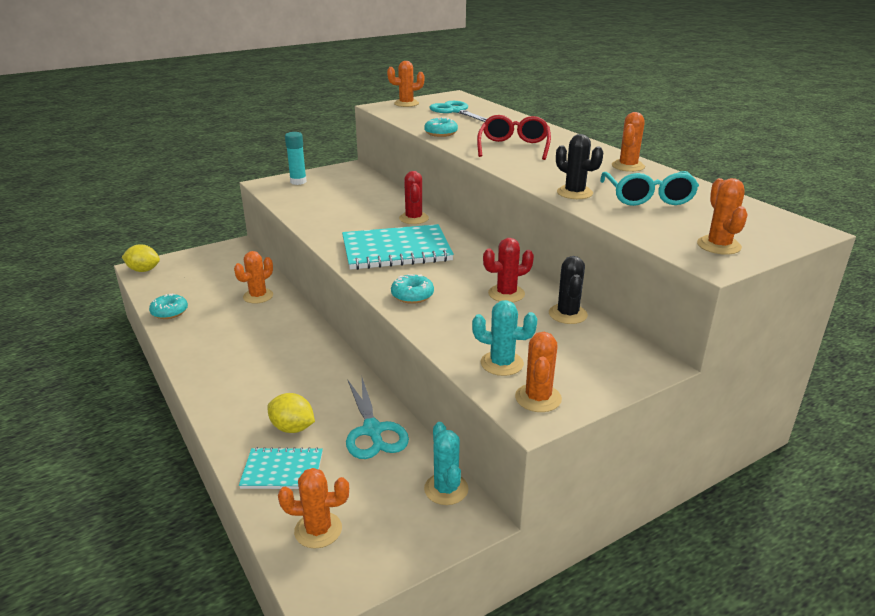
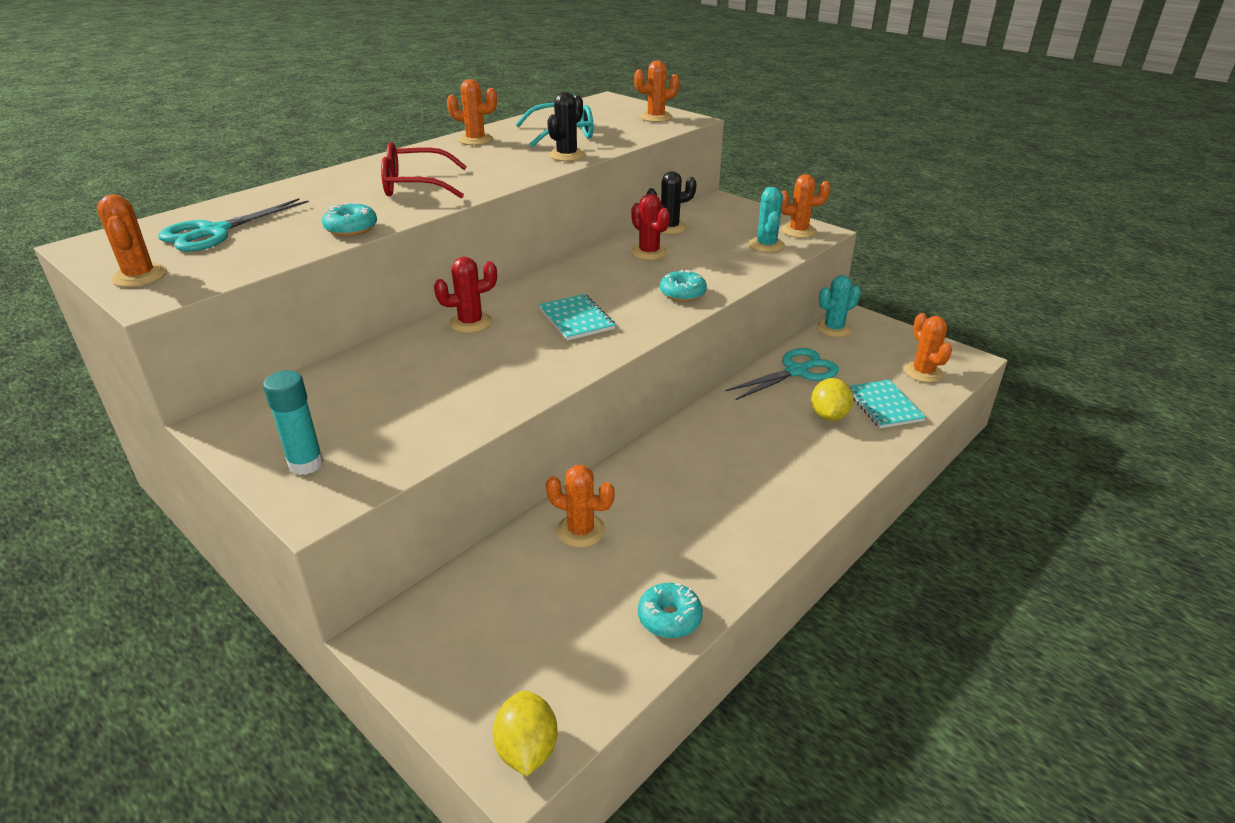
camera: 105 degrees left, 5 degrees up
(396, 250) = (576, 319): turquoise notebook -> turquoise notebook, size x0.55

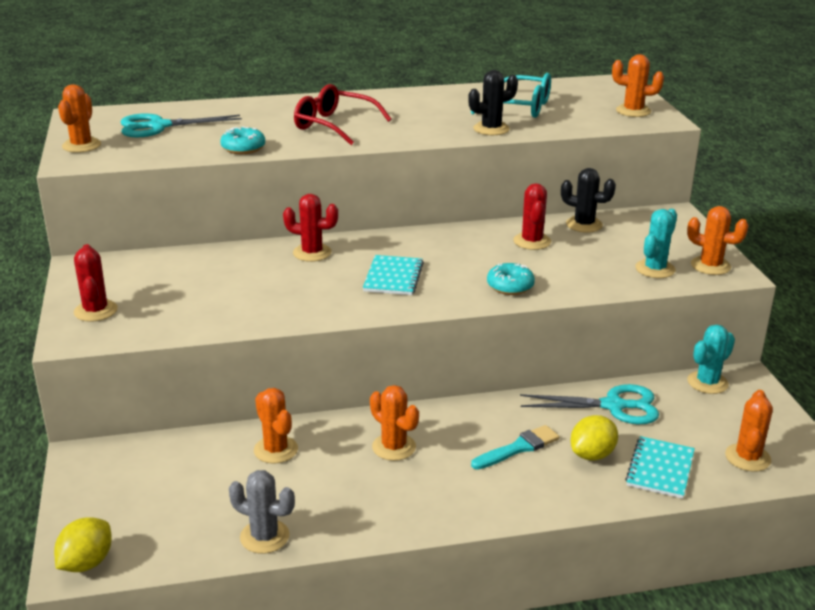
camera: 35 degrees right, 5 degrees down
(306, 464) = (95, 311): turquoise glue stick -> red cactus
(475, 140) = (437, 96): orange cactus -> orange cactus (394, 447)
(669, 618) = (264, 537): turquoise donut -> grey cactus
(773, 434) = (518, 448): none -> turquoise brush
(833, 329) = (707, 382): turquoise cactus -> turquoise cactus turned 45 degrees counterclockwise

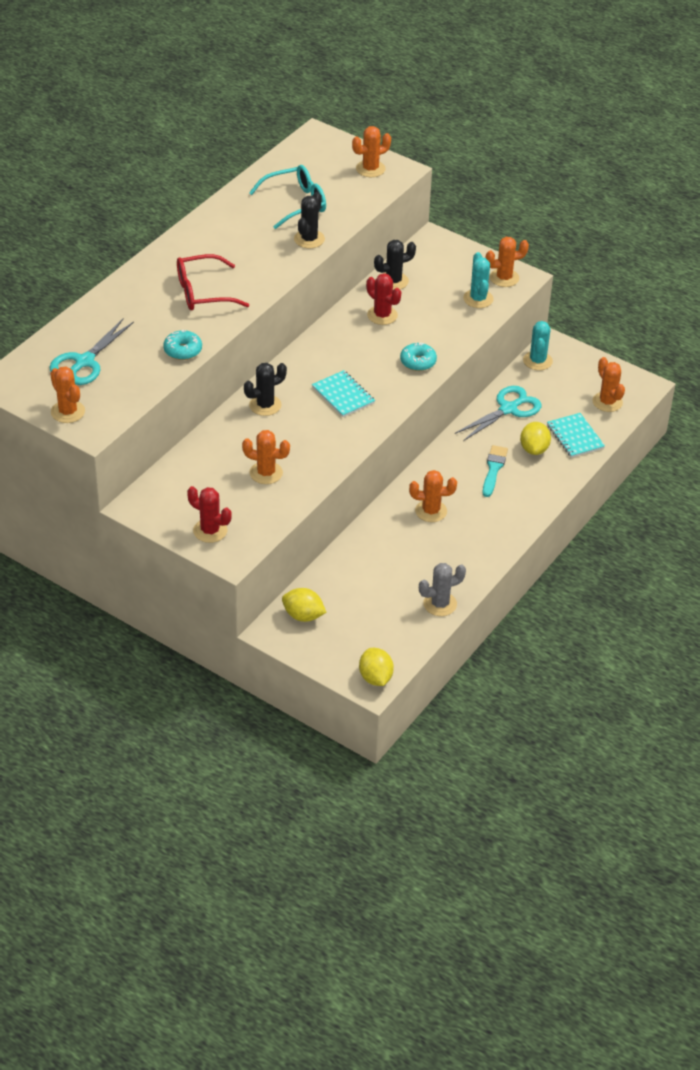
camera: 45 degrees left, 15 degrees up
(128, 461) = (303, 616): none -> yellow lemon
(276, 450) = (372, 555): orange cactus -> orange cactus (266, 473)
(312, 253) = (265, 405): red cactus -> black cactus

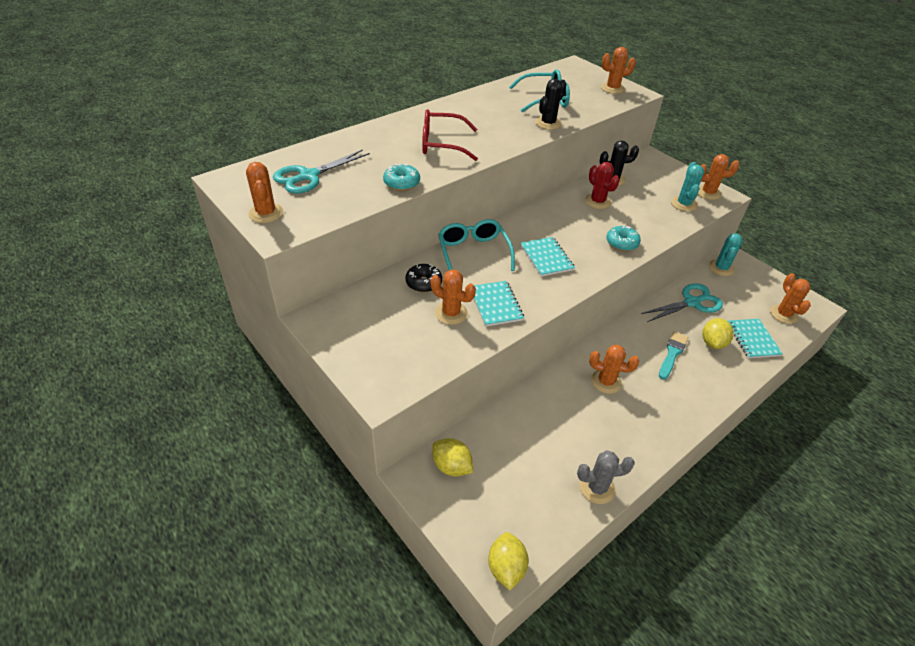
camera: 15 degrees right, 0 degrees up
(210, 531) = (372, 360): red cactus -> none
(227, 448) = (423, 283): none -> black donut
(265, 405) = (473, 252): black cactus -> turquoise glasses
(306, 455) = (495, 304): none -> turquoise notebook

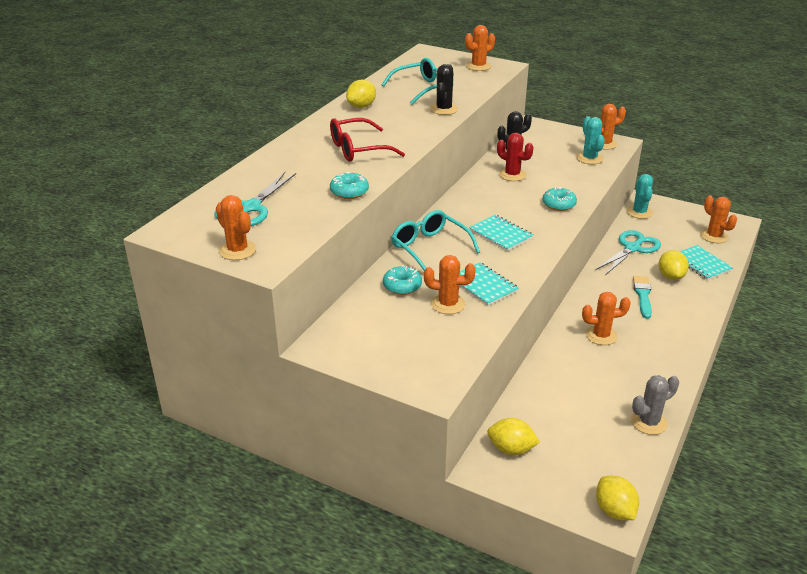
camera: 20 degrees left, 10 degrees down
(423, 283) = (402, 286): black donut -> turquoise donut
(476, 104) = (361, 106): none -> yellow lemon

